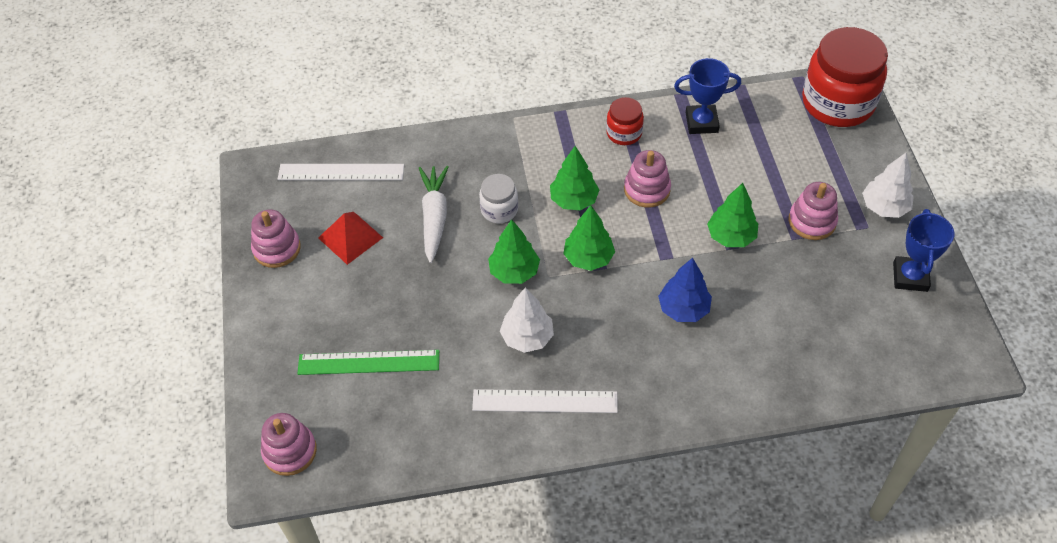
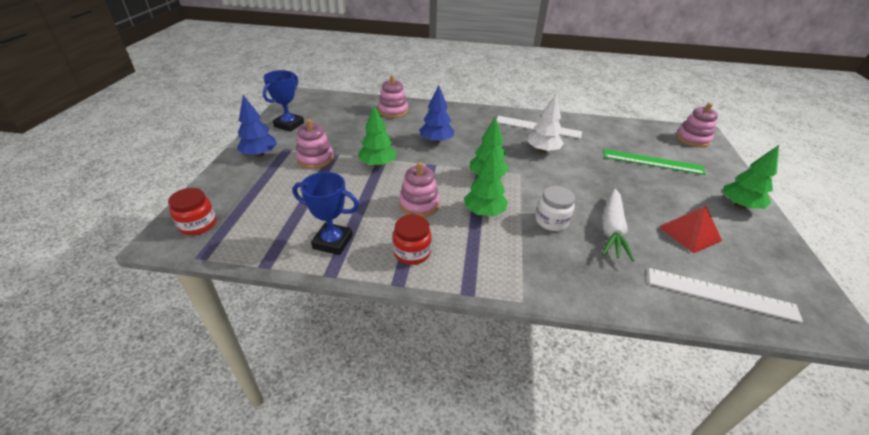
camera: 165 degrees left, 15 degrees down
(277, 248) = (759, 241): pink stacking toy -> pink stacking toy (393, 111)
(514, 271) = (545, 181): green tree -> green tree (739, 206)
(837, 103) = (198, 225): red jar -> red jar, size x0.48
(884, 207) = (259, 154): white tree -> blue tree

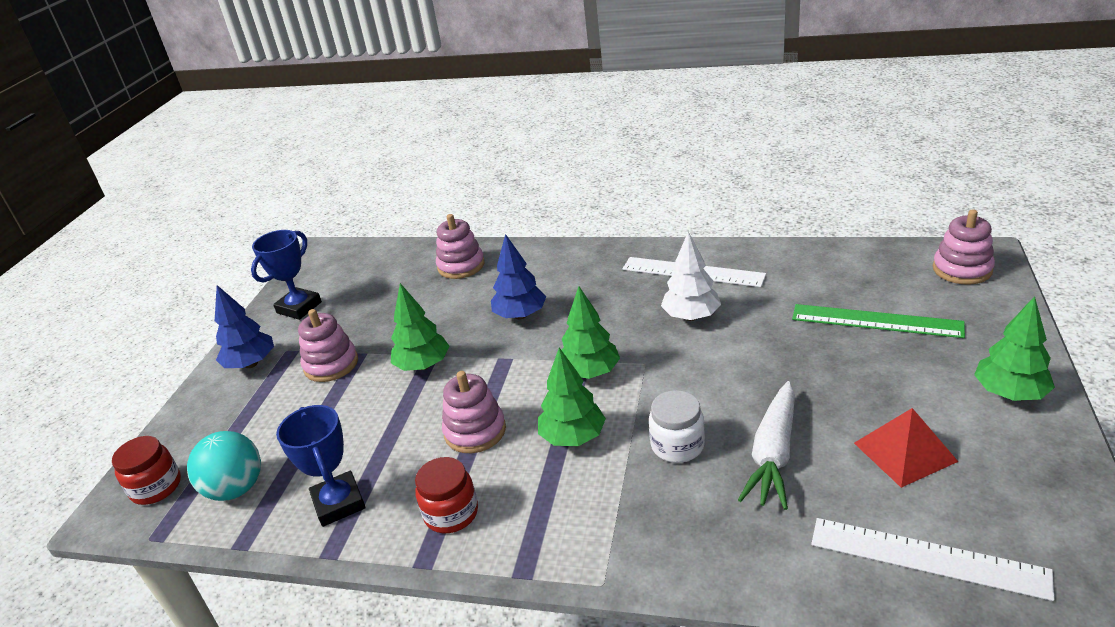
camera: 10 degrees right, 5 degrees down
(257, 229) = (236, 489): none -> turquoise ball
(333, 242) = (339, 503): blue trophy -> blue trophy turned 45 degrees clockwise

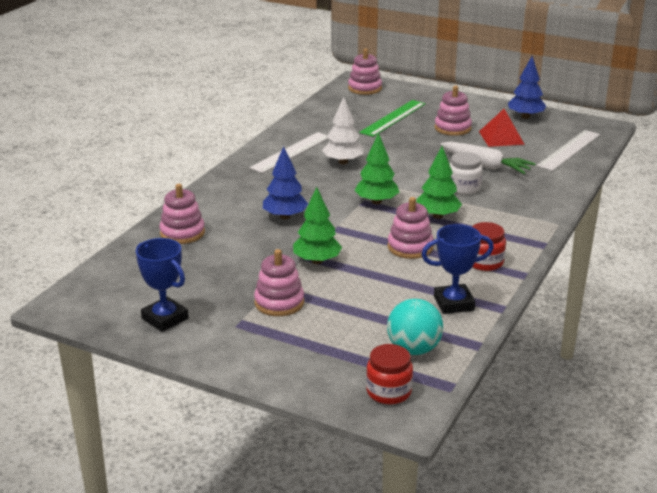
camera: 80 degrees left, 5 degrees down
(251, 364) = (241, 346): blue tree -> blue tree (525, 117)
(893, 387) = (452, 128): none -> pink stacking toy
(1009, 393) = (474, 107): green tree -> none

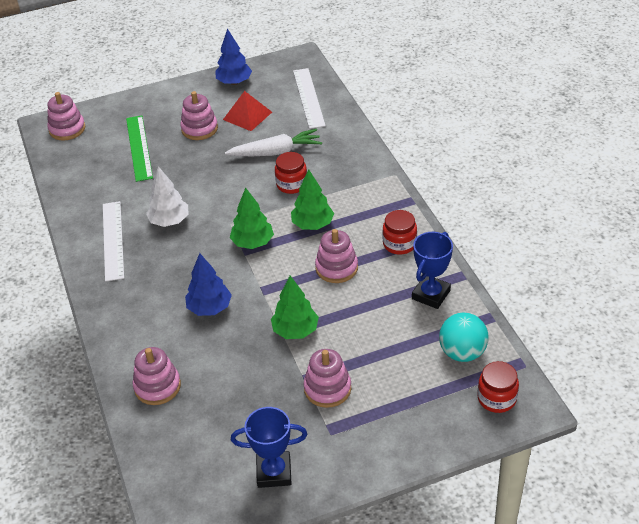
camera: 45 degrees left, 15 degrees up
(464, 188) = (292, 184): white jar -> red jar

